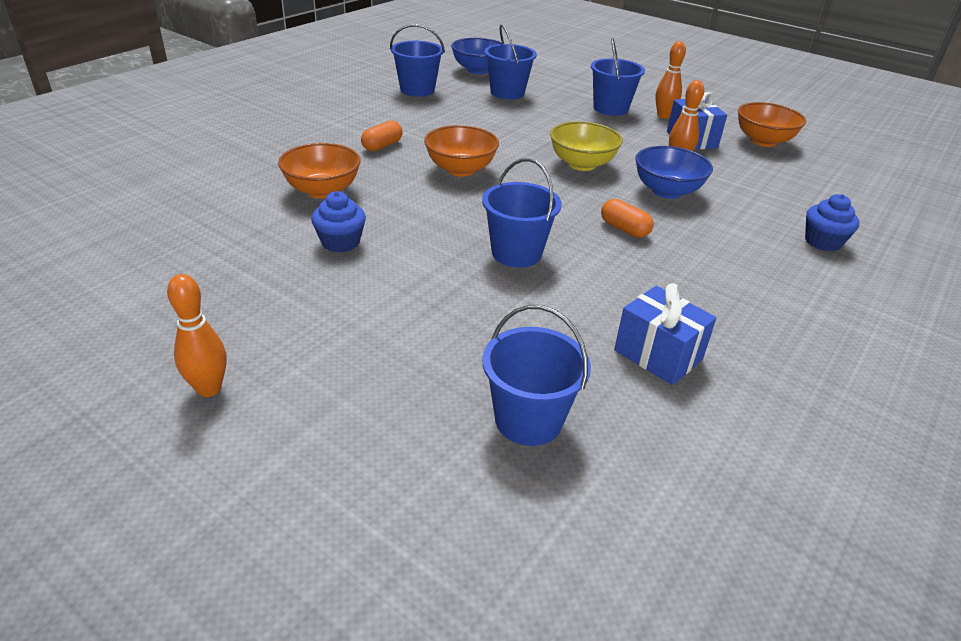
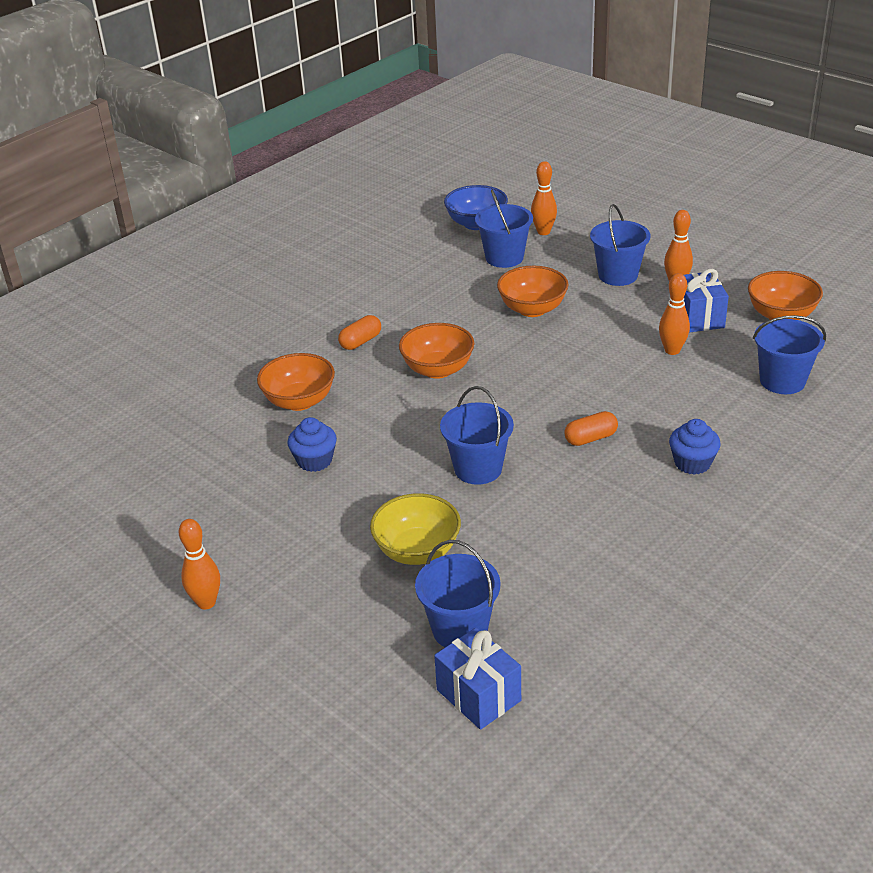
camera: 10 degrees right, 0 degrees up
(417, 90) = (404, 259): blue bucket -> blue bucket (782, 381)
(537, 78) = (543, 232): none -> orange bowling pin
(541, 128) = (532, 309): none -> orange bowl
(582, 164) = (566, 357): yellow bowl -> yellow bowl (417, 551)
(624, 229) = (590, 438): orange capsule -> orange capsule turned 75 degrees counterclockwise
(658, 355) = (585, 572): blue gift -> blue gift (478, 695)
(667, 191) = (648, 390): blue bowl -> none
(822, 242) = (793, 448): blue cupcake -> blue cupcake (692, 463)

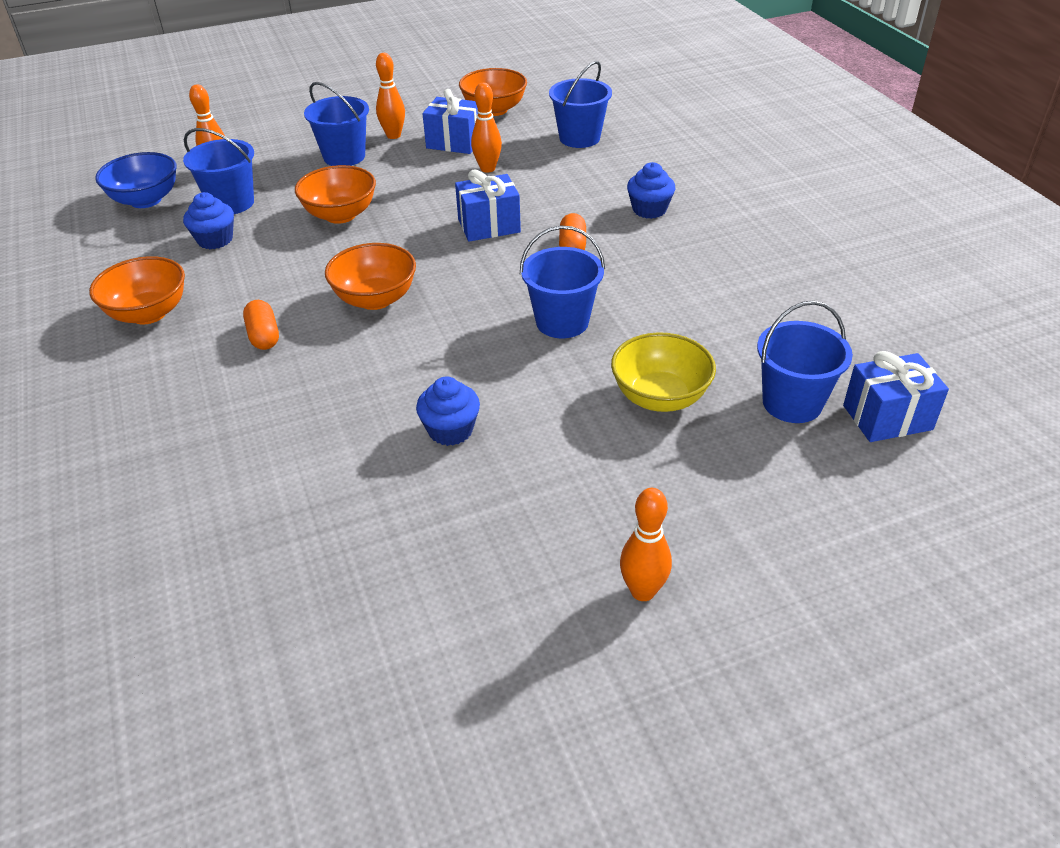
camera: 65 degrees left, 5 degrees up
(299, 401) = (326, 413): orange bowl -> orange bowl (148, 313)
(453, 273) = (215, 240): none -> blue cupcake
(582, 384) = (489, 226): none -> blue gift

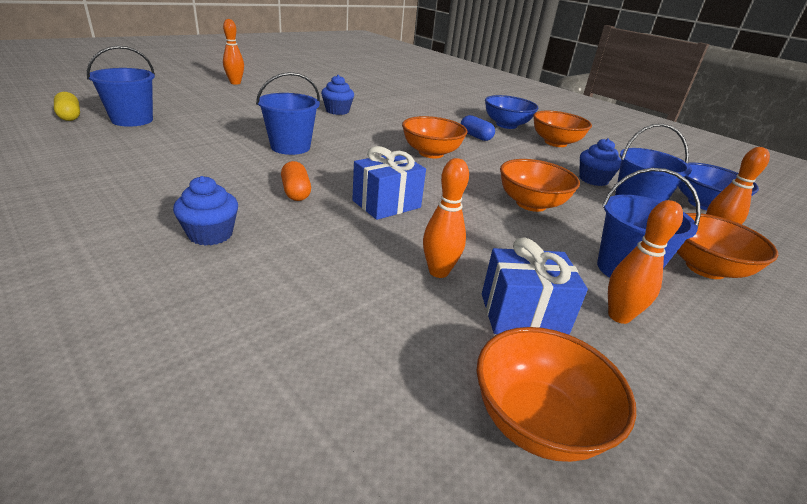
camera: 155 degrees right, 10 degrees down
(162, 369) = (506, 125): none -> blue bowl
(264, 336) = (475, 136): orange capsule -> blue capsule
(276, 151) = (705, 268): none -> orange bowl
(579, 138) = (330, 357): blue bucket -> none
(660, 397) = (220, 121): yellow bowl -> none
(887, 417) = (70, 116): blue gift -> yellow capsule

